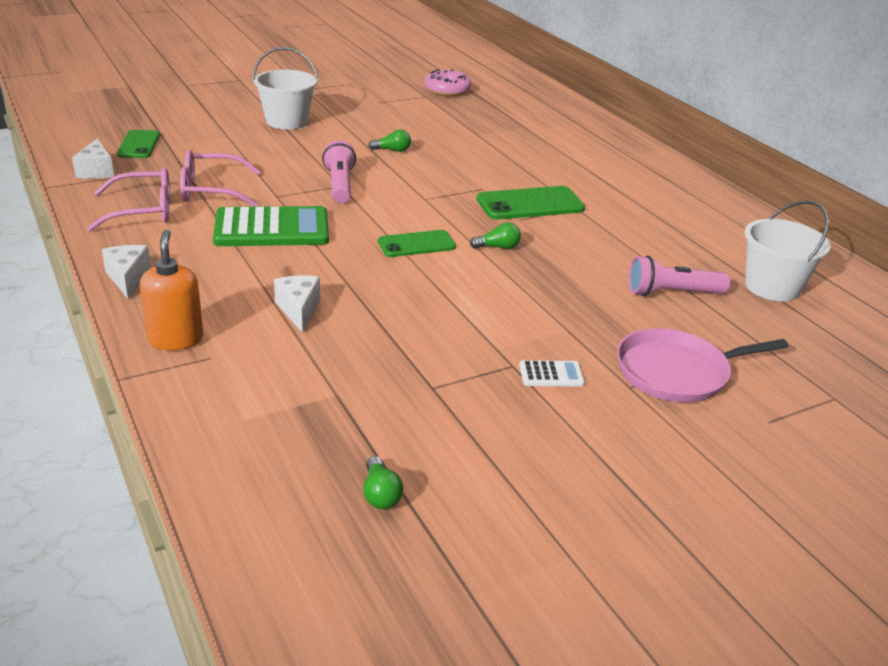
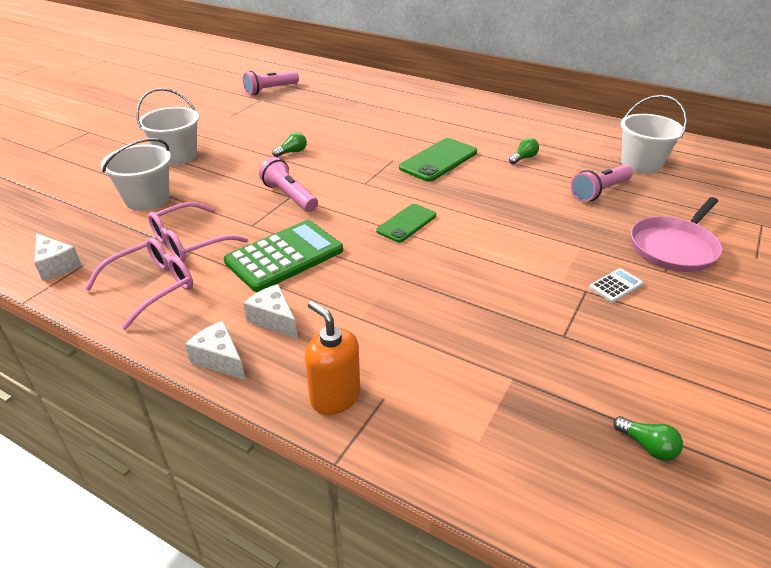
camera: 30 degrees left, 5 degrees up
(139, 145) = (67, 224): green phone -> none
(219, 147) = (147, 199): none -> white bucket
(299, 310) = (395, 319): white cheese -> white cheese (274, 319)
(447, 90) = (270, 90): pink donut -> pink flashlight
(498, 247) = (461, 202): green light bulb -> green light bulb (523, 158)

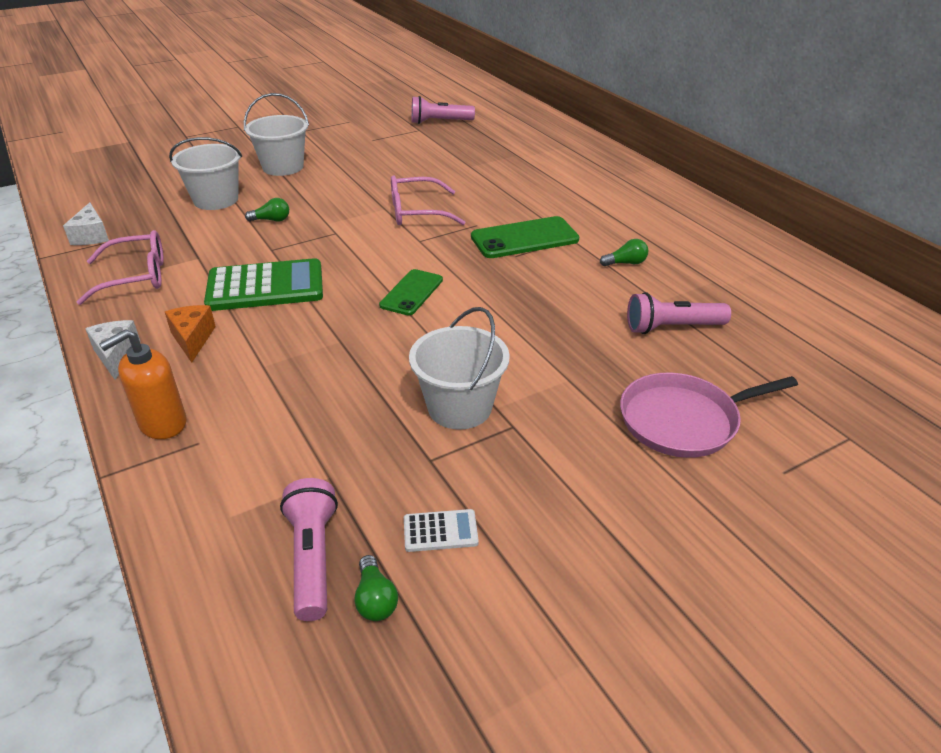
camera: 30 degrees right, 0 degrees up
(189, 242) = (205, 248): pink glasses -> pink glasses (417, 212)
(274, 319) = (192, 339): white cheese -> orange cheese
(289, 196) = (334, 232): pink flashlight -> pink flashlight (313, 558)
(292, 152) = (387, 190): green light bulb -> green light bulb (271, 220)
(335, 397) = (162, 424): orange soap dispenser -> orange soap dispenser turned 120 degrees counterclockwise
(406, 223) = (411, 292): green phone -> green phone turned 45 degrees counterclockwise
(615, 286) = (553, 434): white calculator -> white calculator (440, 531)
(641, 164) = (773, 312): white bucket -> white bucket (459, 407)

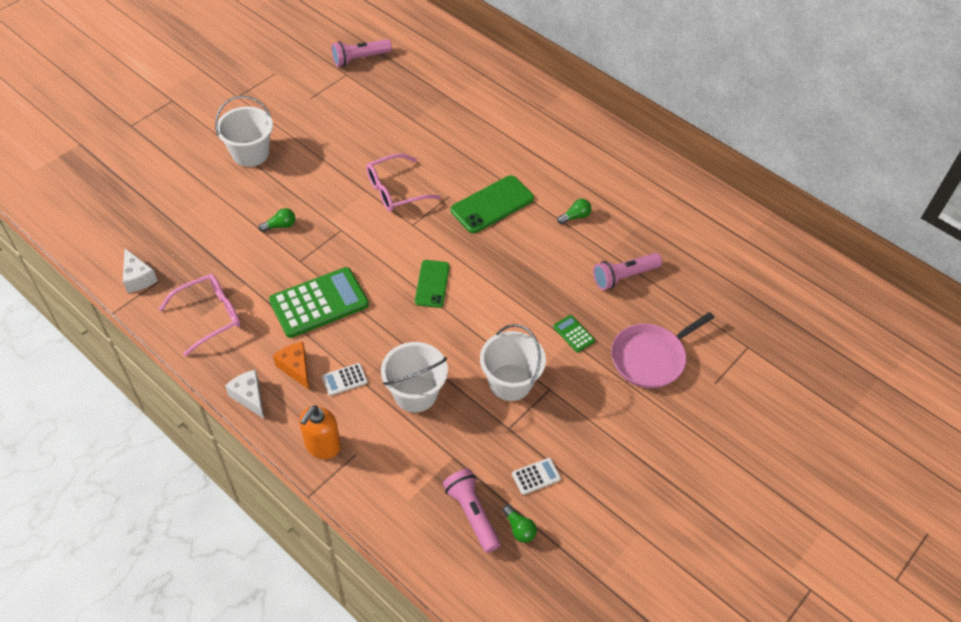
camera: 20 degrees left, 15 degrees up
(216, 200) = (217, 210): white bucket -> white bucket (415, 393)
(242, 361) = (344, 380): none -> white calculator
(576, 372) = (573, 334): none -> green calculator

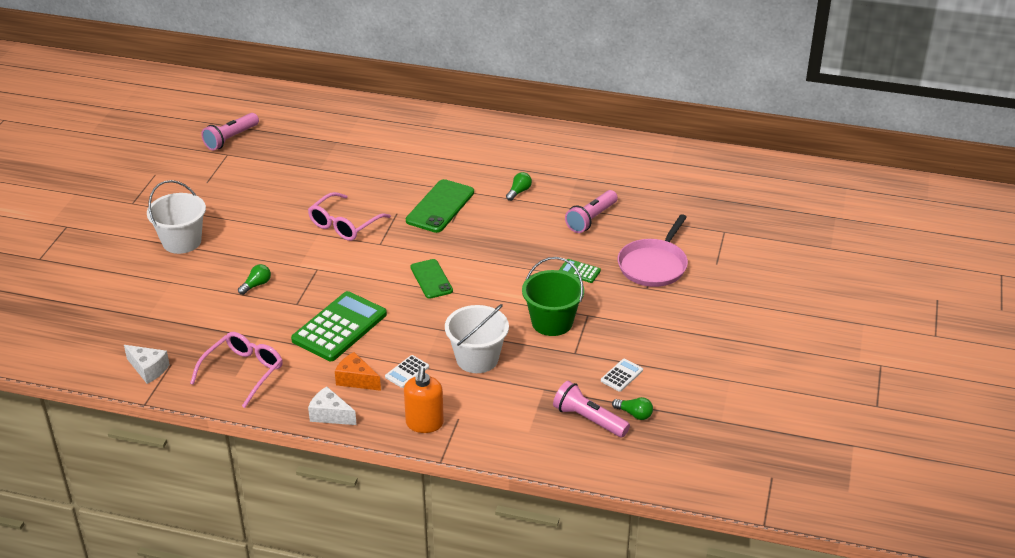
camera: 25 degrees left, 15 degrees down
(510, 382) = (552, 322): white bucket -> green bucket

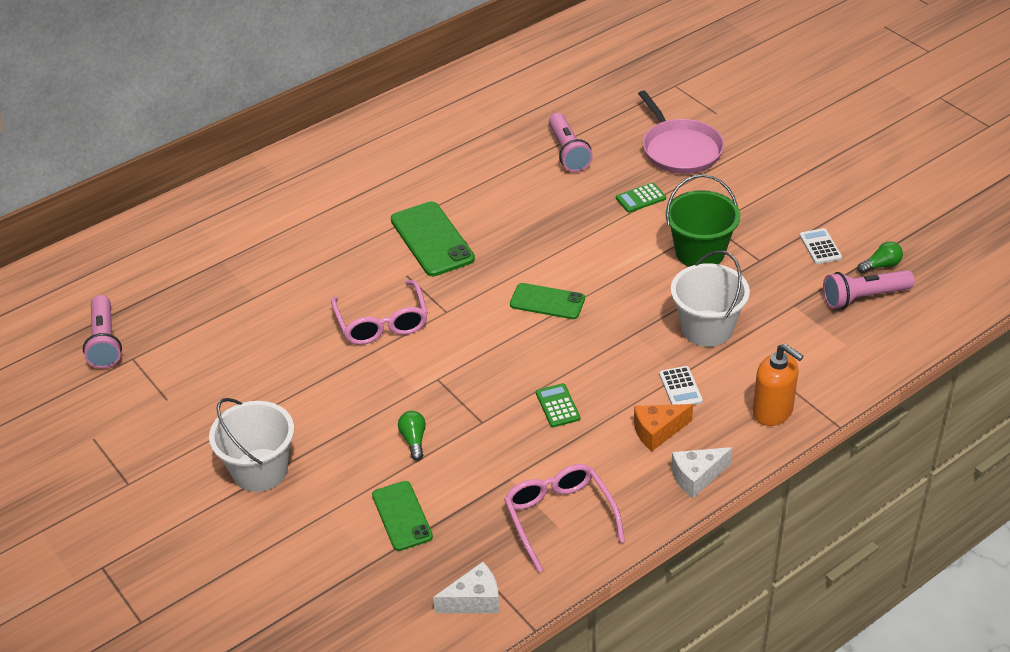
camera: 50 degrees left, 5 degrees up
(191, 310) = (402, 516): none -> green phone
(339, 327) = (557, 406): green calculator -> green calculator, size x0.44
(519, 192) = (470, 176): green light bulb -> none

